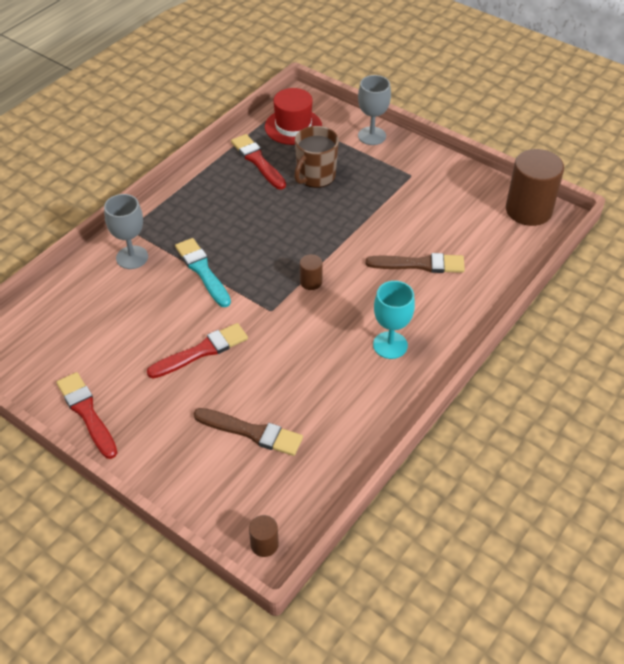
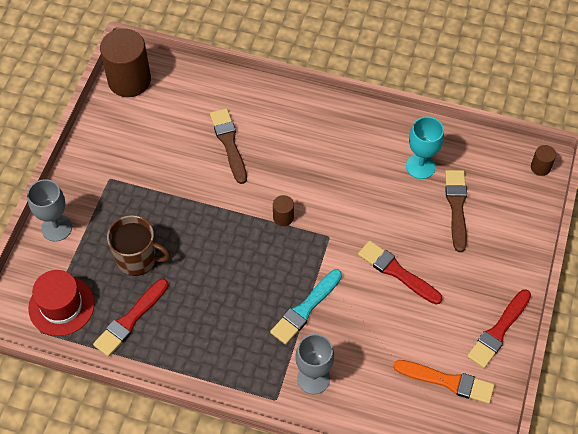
camera: 110 degrees left, 10 degrees up
(64, 351) = (447, 381): none -> orange brush
(390, 345) = (329, 141): turquoise goblet -> turquoise goblet (420, 166)

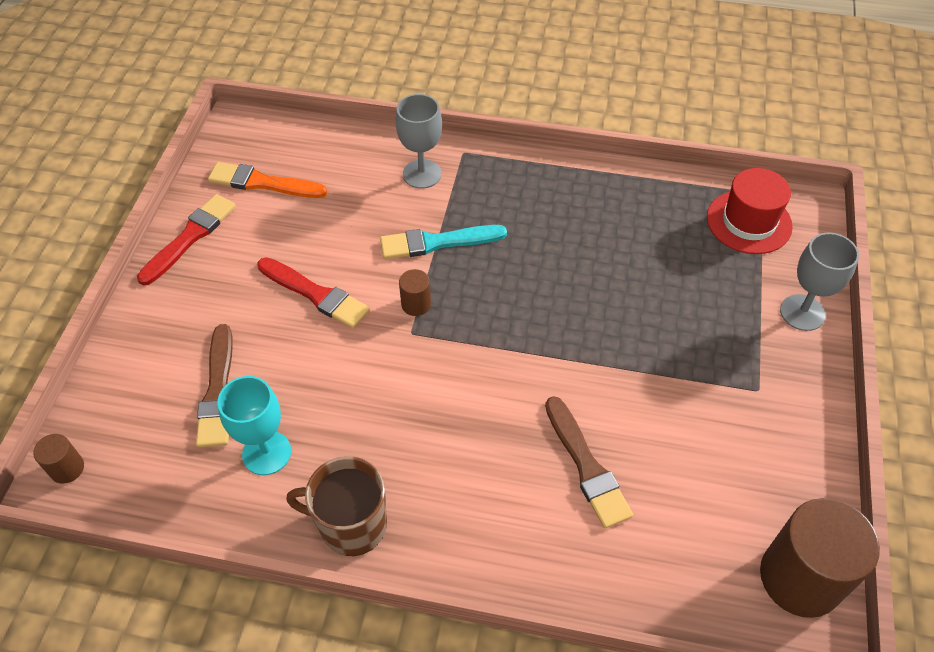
camera: 175 degrees right, 5 degrees down
(130, 320) = (656, 214): red brush -> none
(137, 258) = (673, 283): brown mug -> brown mug (351, 524)
(283, 217) = (480, 354): brown cylinder -> brown cylinder (416, 304)
(305, 309) = (437, 242): turquoise brush -> turquoise brush turned 135 degrees counterclockwise

